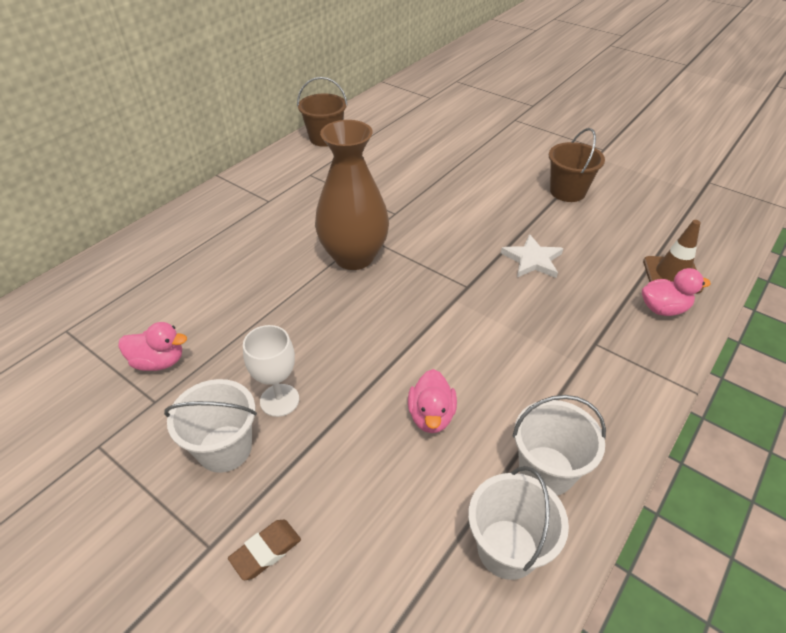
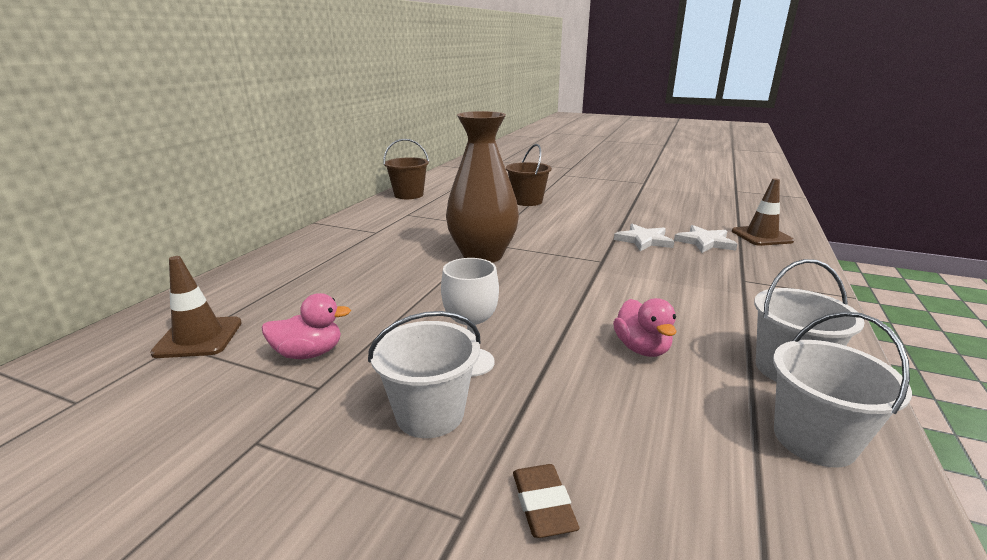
camera: 15 degrees left, 20 degrees down
(83, 325) = (198, 337): none -> brown traffic cone
(266, 551) = (543, 505): brown eraser -> brown eraser turned 45 degrees counterclockwise
(567, 192) = (637, 204): brown bucket -> brown bucket (527, 201)
(598, 274) = (705, 242): none -> white star
(663, 309) = (775, 254): pink duck -> none

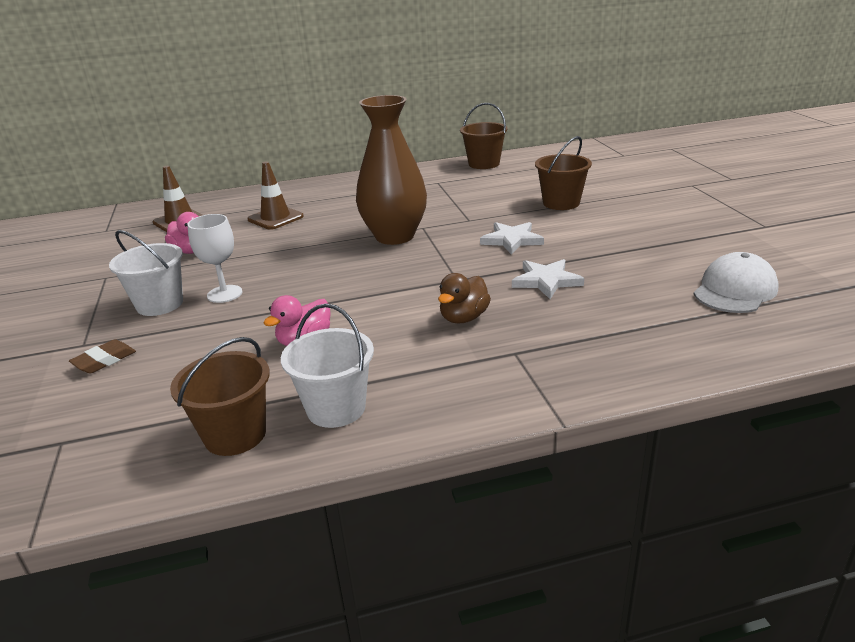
camera: 55 degrees right, 5 degrees up
(671, 278) = (464, 318): none -> brown duck
(705, 242) = (599, 310): white star -> white star (512, 240)
(715, 211) = (735, 290): none -> white cap
(761, 236) = (686, 336): brown traffic cone -> brown traffic cone (275, 218)
(814, 439) = (235, 435): white bucket -> brown bucket

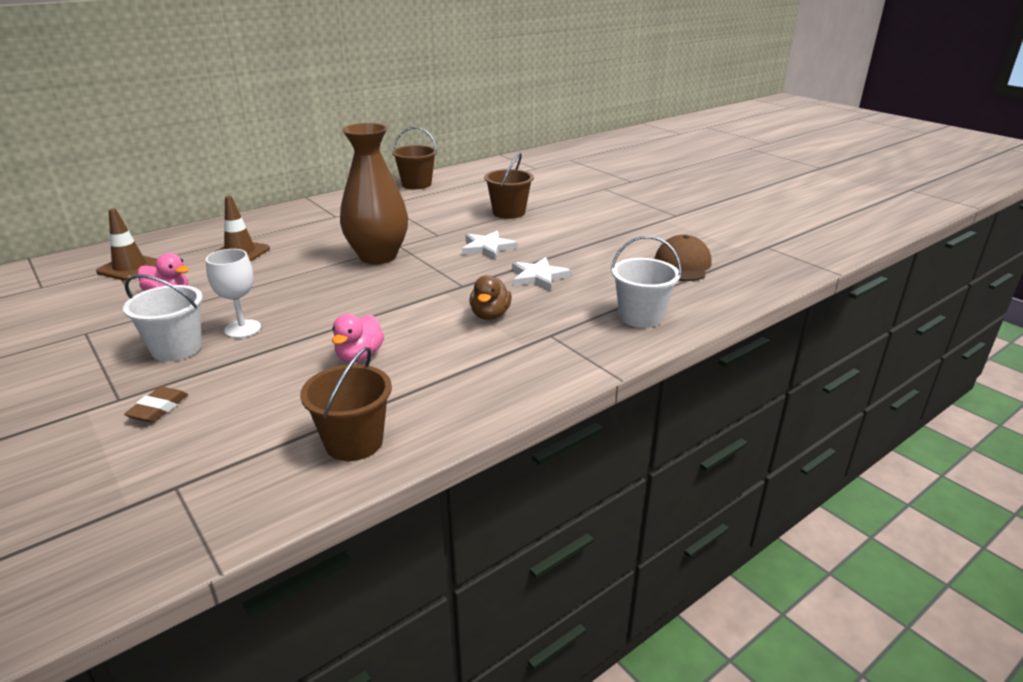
camera: 25 degrees left, 0 degrees up
(336, 408) = (431, 403): white bucket -> white bucket (640, 317)
(735, 290) = (682, 265): white cap -> brown cap

